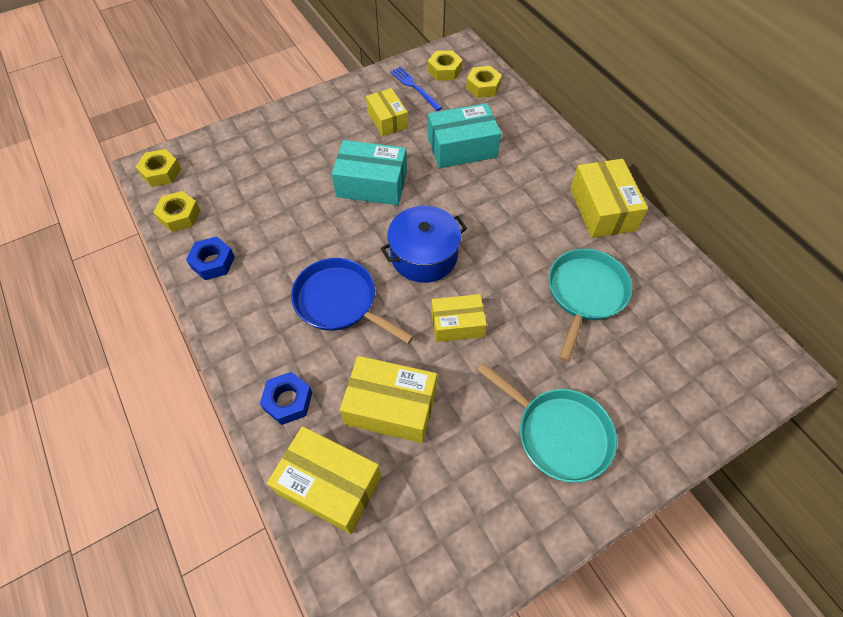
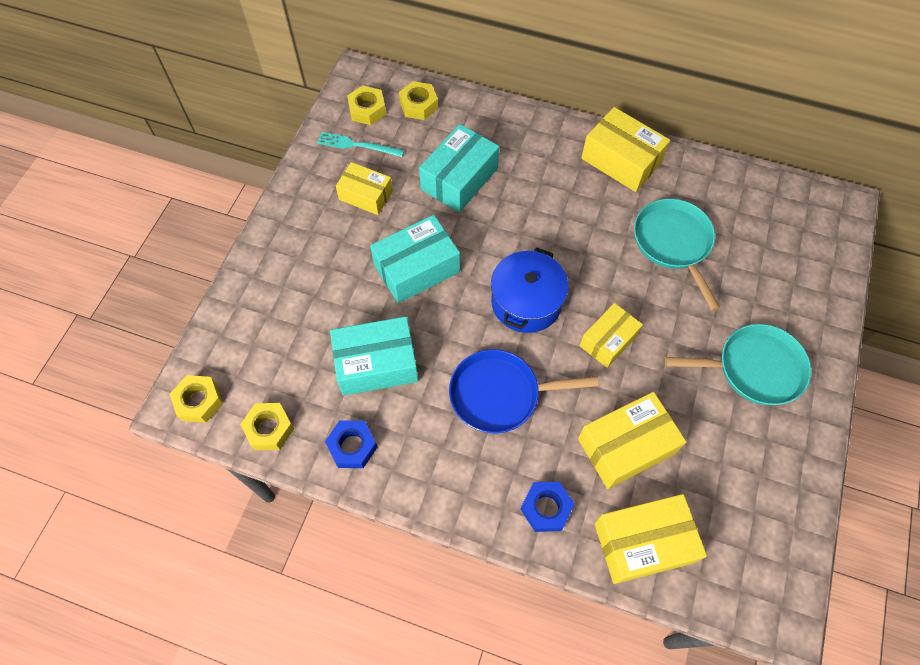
camera: 40 degrees left, 5 degrees up
(282, 224) = (376, 364): none -> turquoise box
(414, 87) = (357, 145): blue fork -> turquoise fork

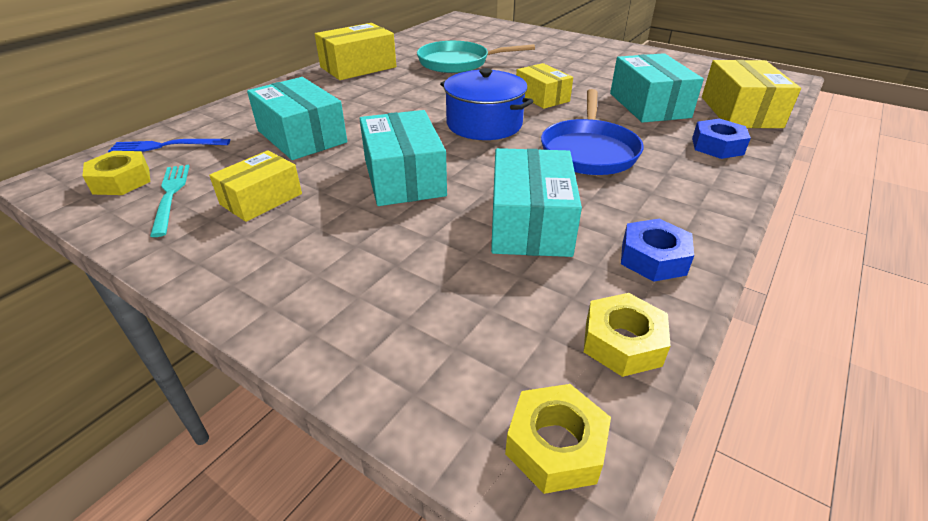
camera: 75 degrees left, 25 degrees down
(357, 145) = (170, 196): turquoise fork -> turquoise fork turned 135 degrees clockwise
(418, 105) = (166, 146): yellow nut -> blue fork
(626, 446) = (649, 105): yellow box -> turquoise box
(754, 368) = (582, 57): turquoise pan -> none

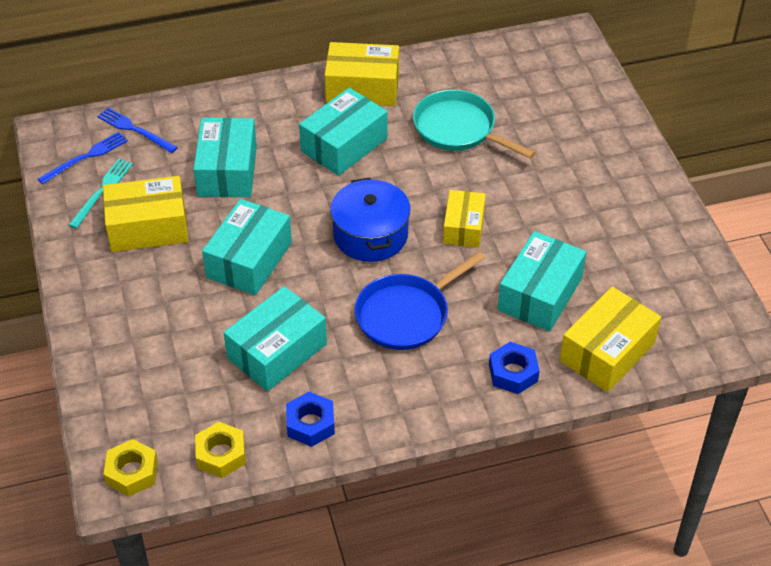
camera: 40 degrees right, 10 degrees up
(121, 181) = (86, 157): yellow nut -> blue fork
(261, 199) = (148, 227): yellow box -> yellow box, size x1.52
(386, 93) = (344, 145): none -> turquoise box

